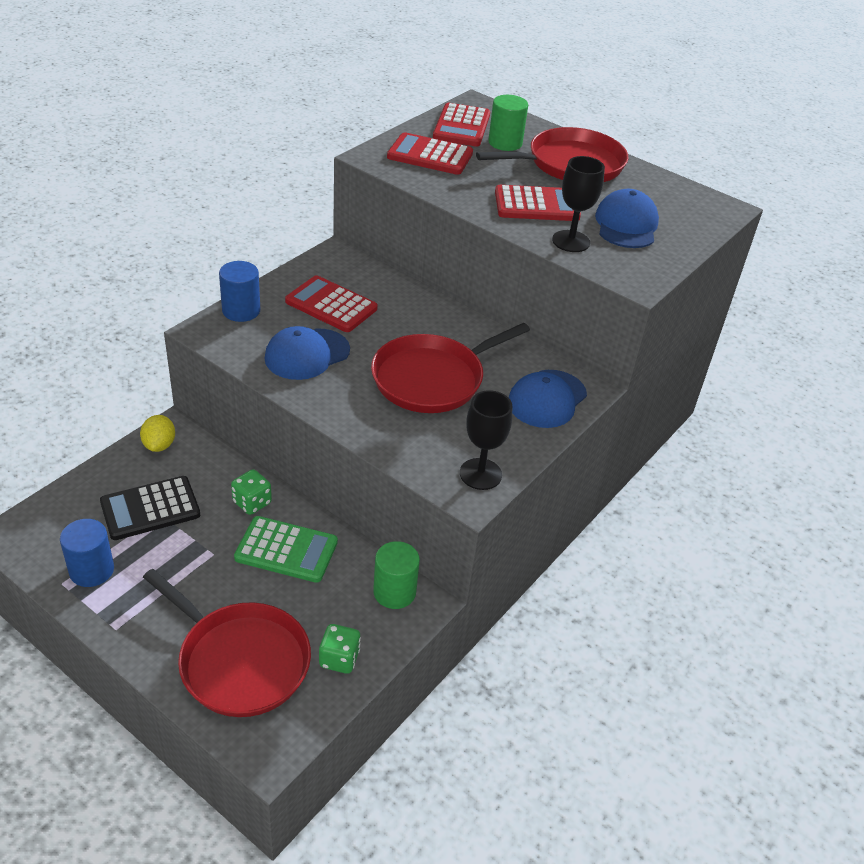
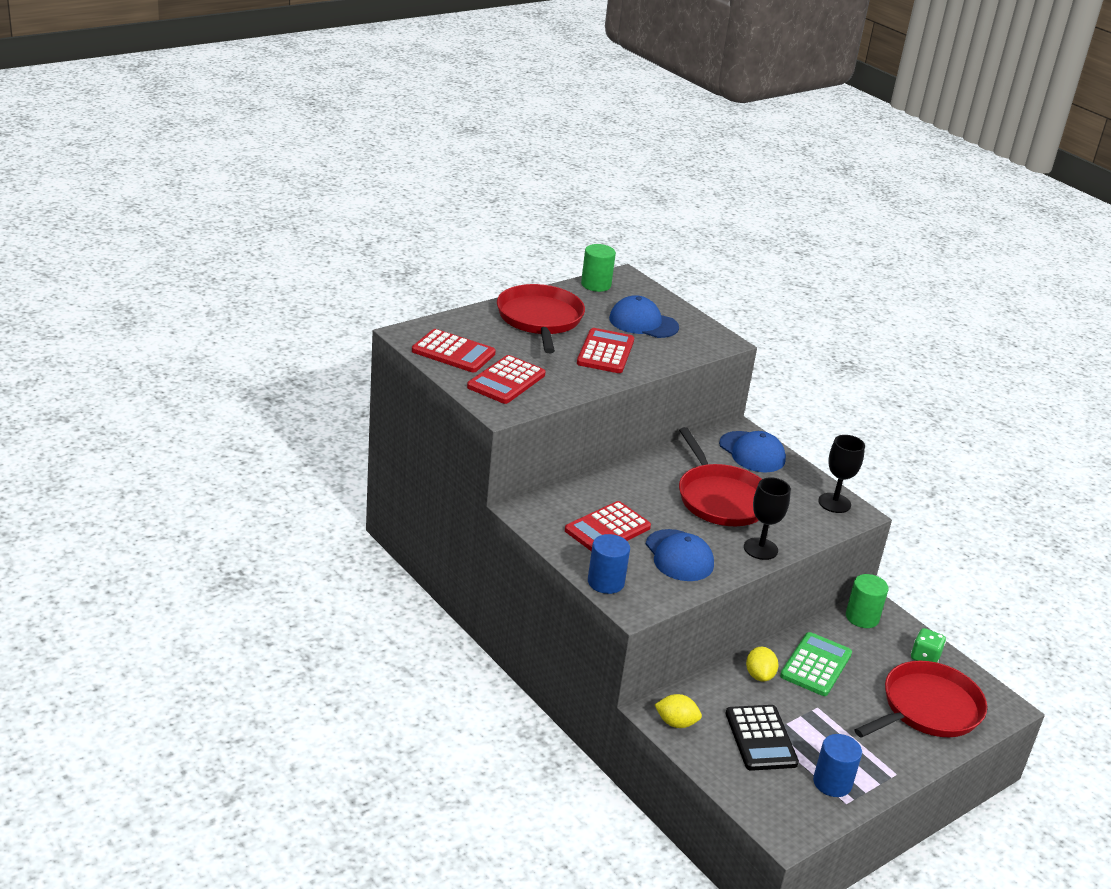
camera: 75 degrees left, 10 degrees down
(252, 502) = (759, 675): green dice -> yellow lemon
(505, 143) = (492, 339): green cylinder -> green cylinder (596, 285)
(571, 241) = (664, 352): black goblet -> black goblet (760, 549)

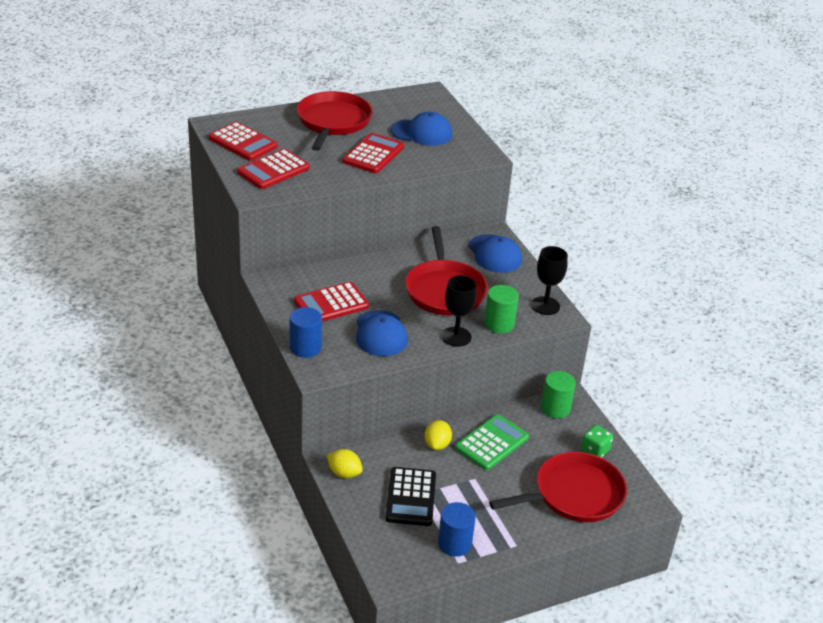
camera: 15 degrees right, 5 degrees up
(596, 285) = (399, 97): green cylinder -> green cylinder (499, 324)
(643, 323) = (422, 133): blue cap -> blue cap turned 150 degrees clockwise

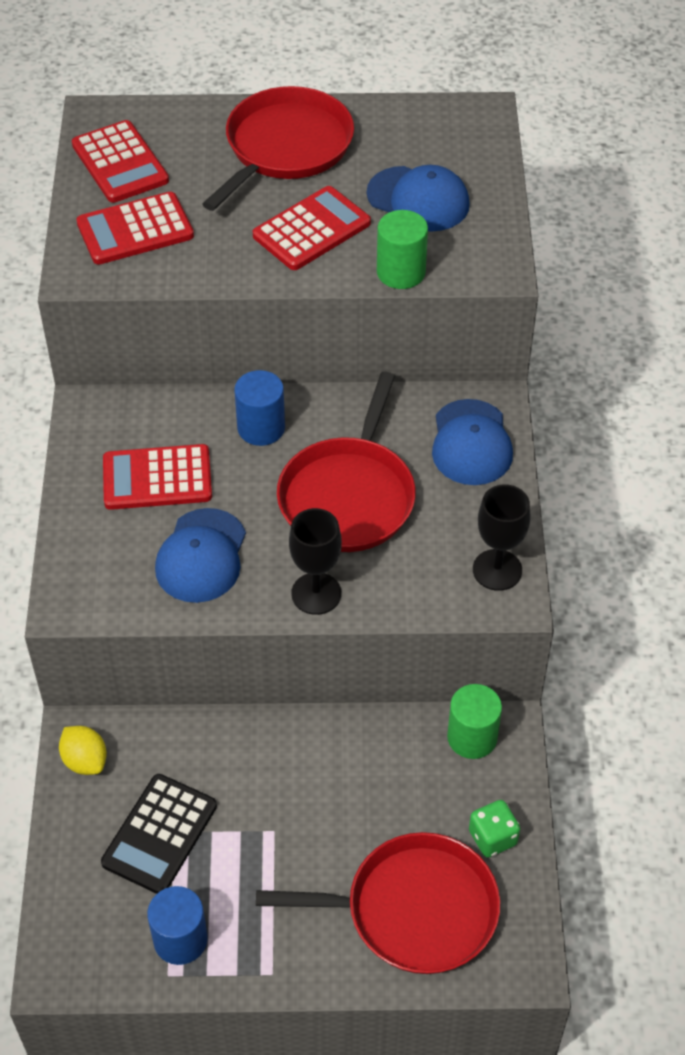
camera: 25 degrees right, 15 degrees up
(305, 347) = (74, 552): blue cylinder -> blue cylinder (261, 428)
(437, 444) = (249, 750): yellow lemon -> none
(492, 443) = (335, 773): green calculator -> none
(499, 324) = (399, 586): green cylinder -> green cylinder (401, 272)

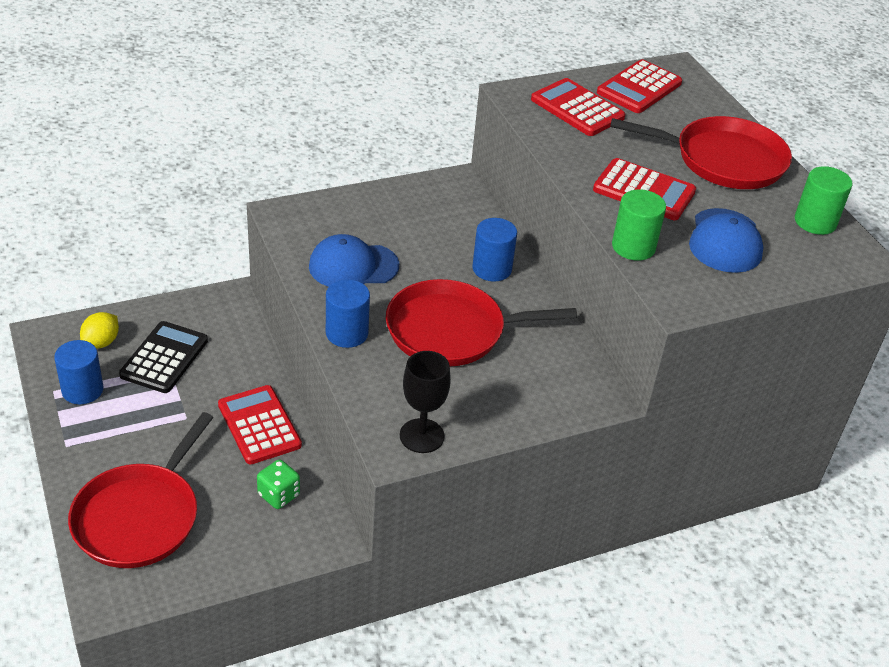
camera: 65 degrees right, 10 degrees down
(85, 760) = (212, 306): yellow lemon -> yellow lemon (101, 342)
(157, 478) = (413, 228): red calculator -> red calculator (259, 425)
(159, 834) = (164, 358): black calculator -> black calculator turned 105 degrees clockwise
(316, 593) = (347, 333): black goblet -> blue cylinder
(413, 910) = (140, 517): red pan -> red pan turned 45 degrees clockwise
(471, 443) = (549, 392): blue cap -> none
(472, 737) = (314, 519): green cylinder -> green cylinder (815, 222)
(492, 838) = (221, 554): green dice -> green dice (279, 495)

